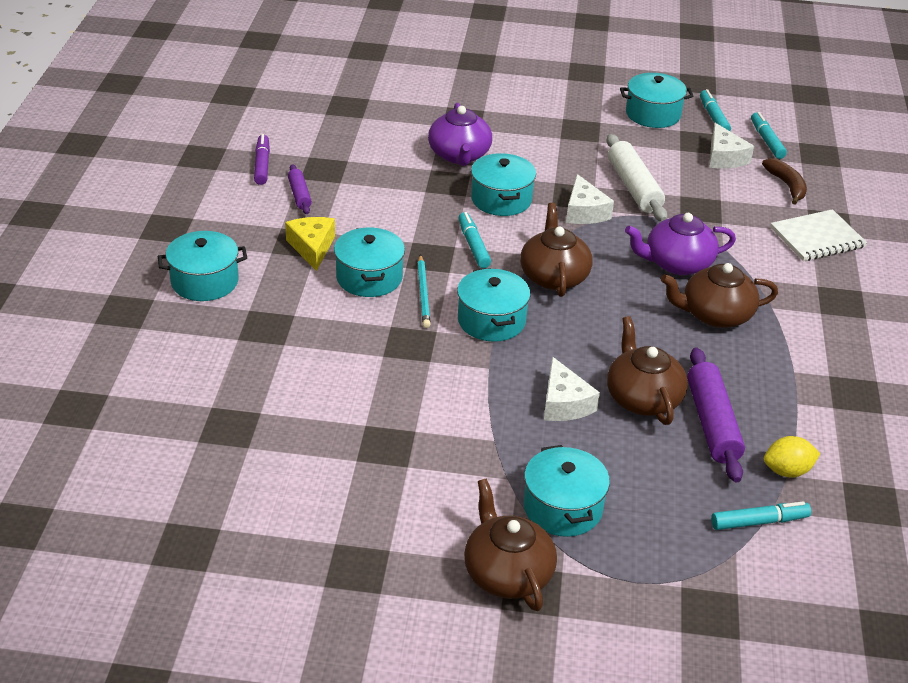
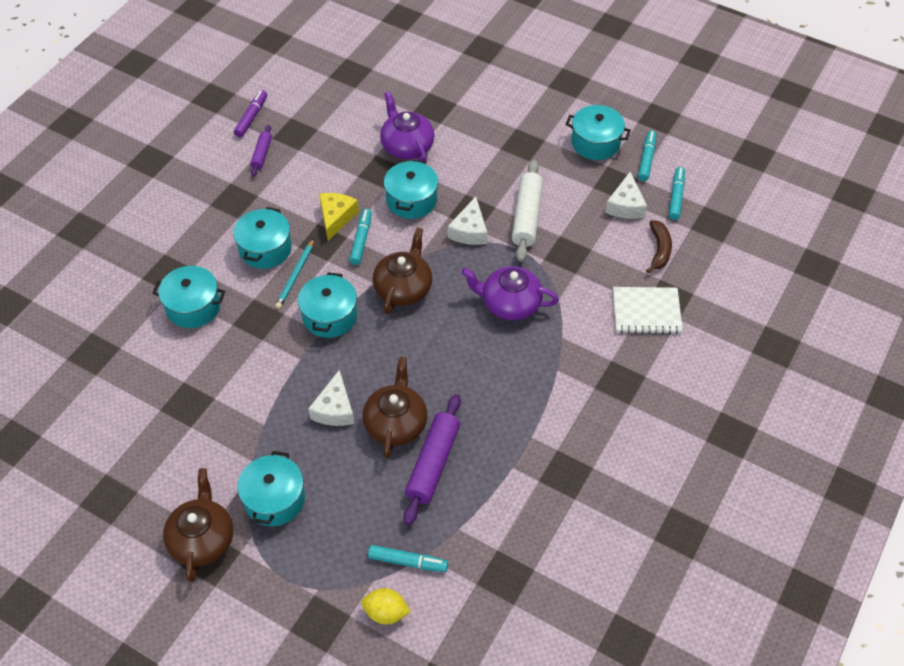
camera: 25 degrees right, 15 degrees up
(204, 281) = (148, 218): turquoise pot -> turquoise pot (193, 307)
(312, 247) = (241, 208): yellow cheese -> yellow cheese (336, 218)
(459, 155) = (407, 146): purple teapot -> purple teapot turned 135 degrees clockwise
(715, 315) = (506, 363): brown teapot -> none
(787, 471) = (460, 525): yellow lemon -> yellow lemon (386, 612)

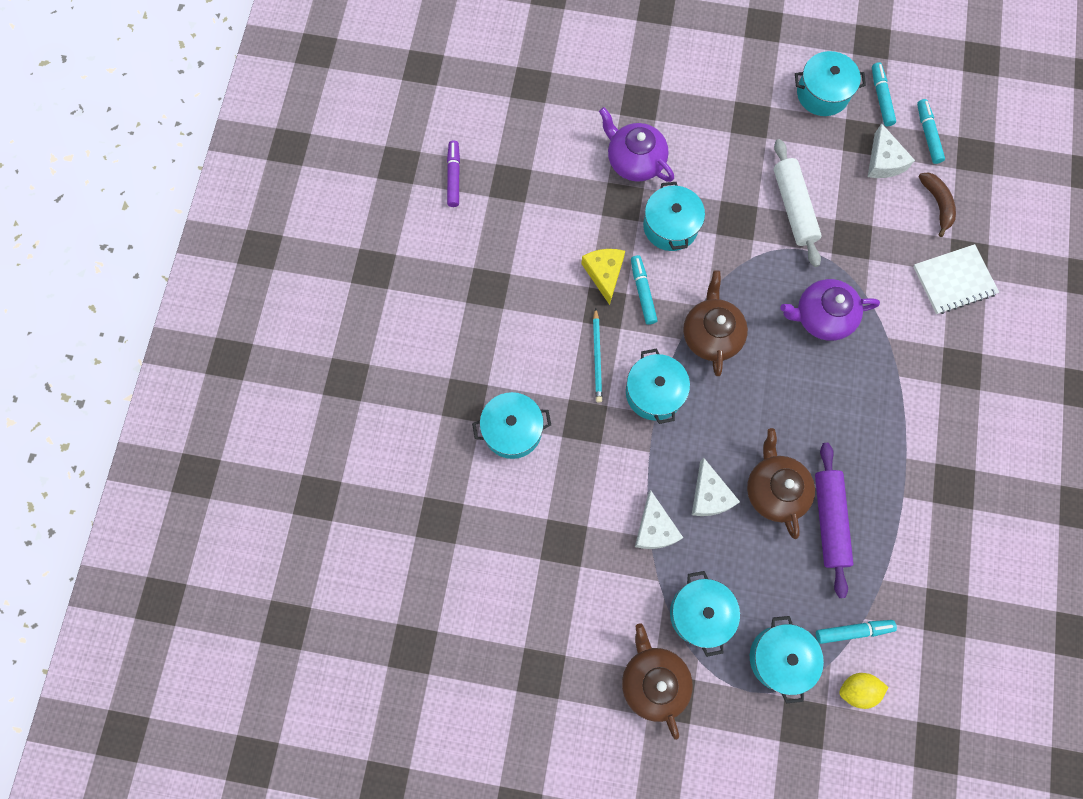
camera: 20 degrees left, 20 degrees up
(262, 154) = (488, 221): purple rolling pin -> none
(265, 249) = (551, 336): turquoise pot -> turquoise pot (780, 658)
(469, 231) = (745, 244): white cheese -> white cheese (654, 528)

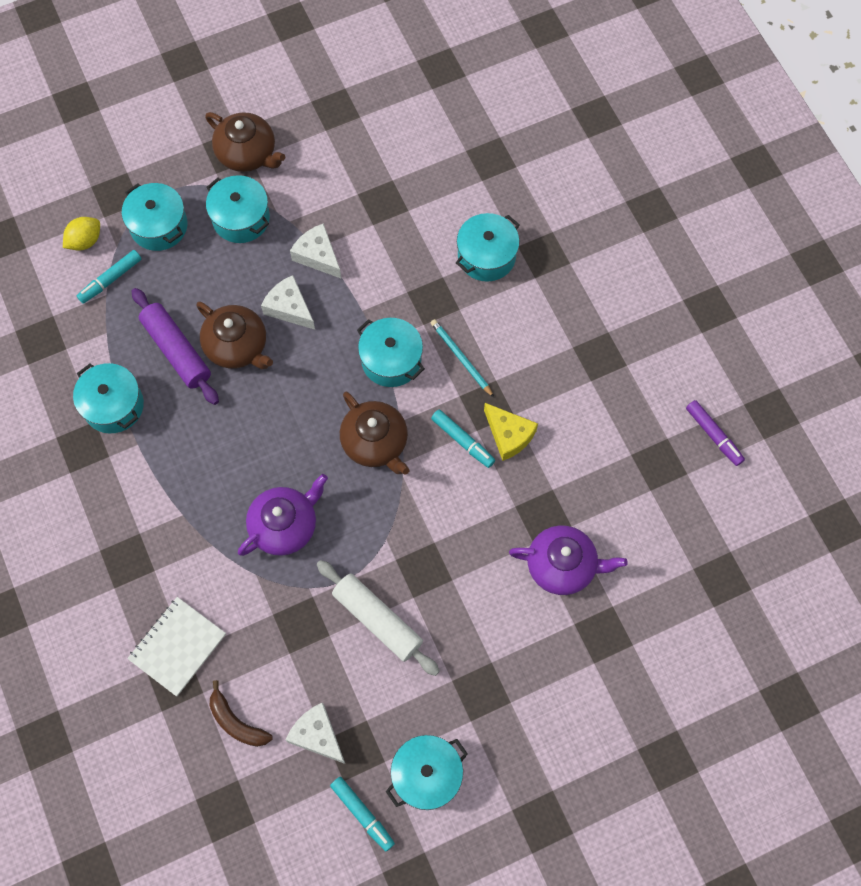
camera: 145 degrees right, 5 degrees down
(670, 226) = (481, 521): turquoise pot -> turquoise pot (113, 406)
(928, 134) = (288, 801): turquoise marker -> none

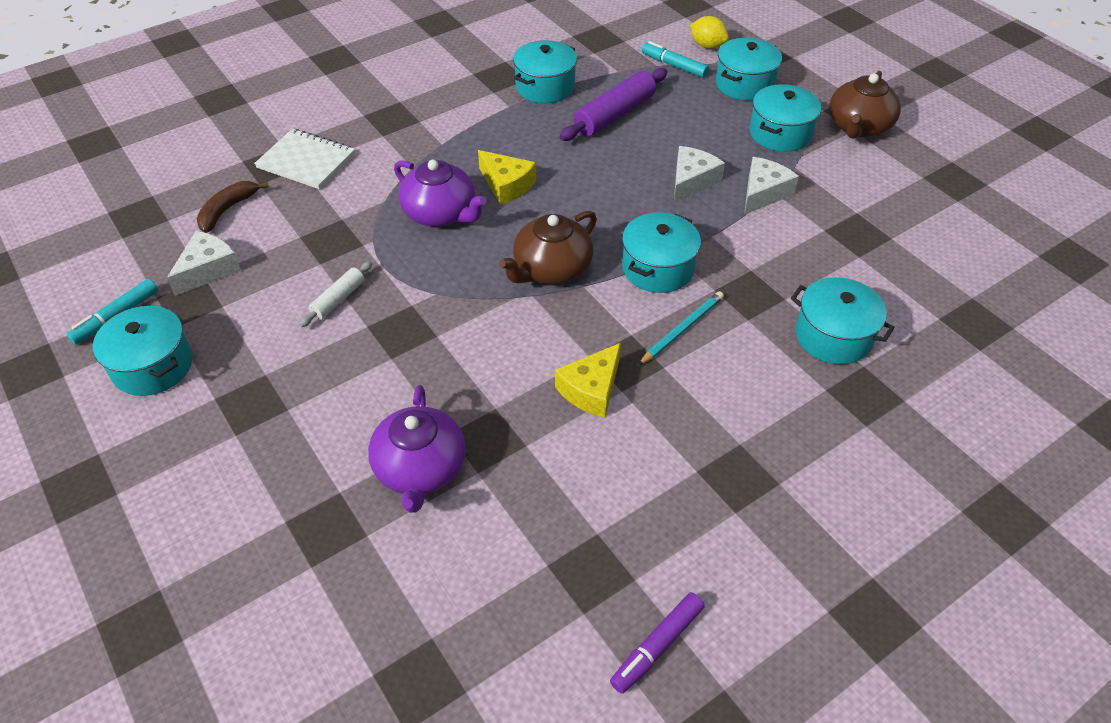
camera: 80 degrees right, 20 degrees down
(237, 346) = (633, 152): brown teapot -> none
(259, 463) = (506, 185): none -> yellow cheese
(377, 620) = (338, 299): white rolling pin -> white rolling pin, size x0.55
(462, 441) = (572, 345): turquoise marker -> none

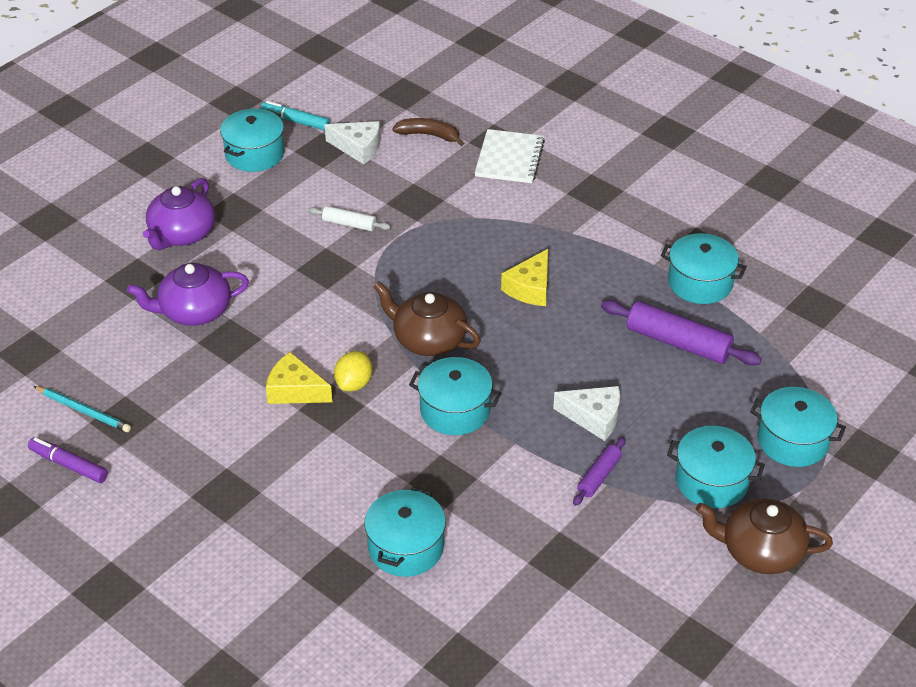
camera: 75 degrees right, 5 degrees down
(440, 213) = (474, 255): purple teapot -> purple teapot (182, 234)
(674, 65) = (796, 376): turquoise marker -> none
(682, 329) = (381, 438): turquoise pencil -> turquoise pencil (84, 411)
(707, 46) = (855, 399): yellow lemon -> yellow lemon (354, 383)
(763, 193) = (599, 476): white cheese -> purple rolling pin

